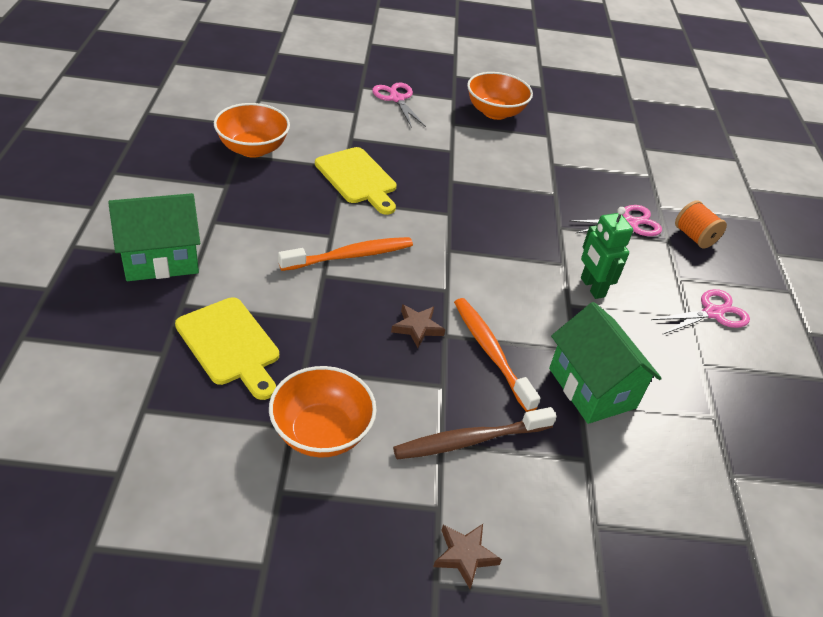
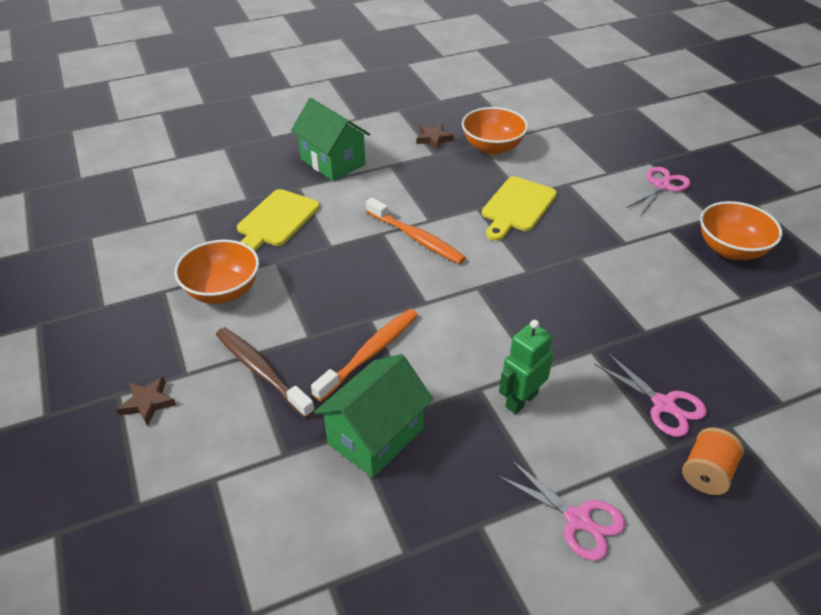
camera: 70 degrees right, 0 degrees up
(417, 327) = (364, 301): brown star -> brown star (433, 139)

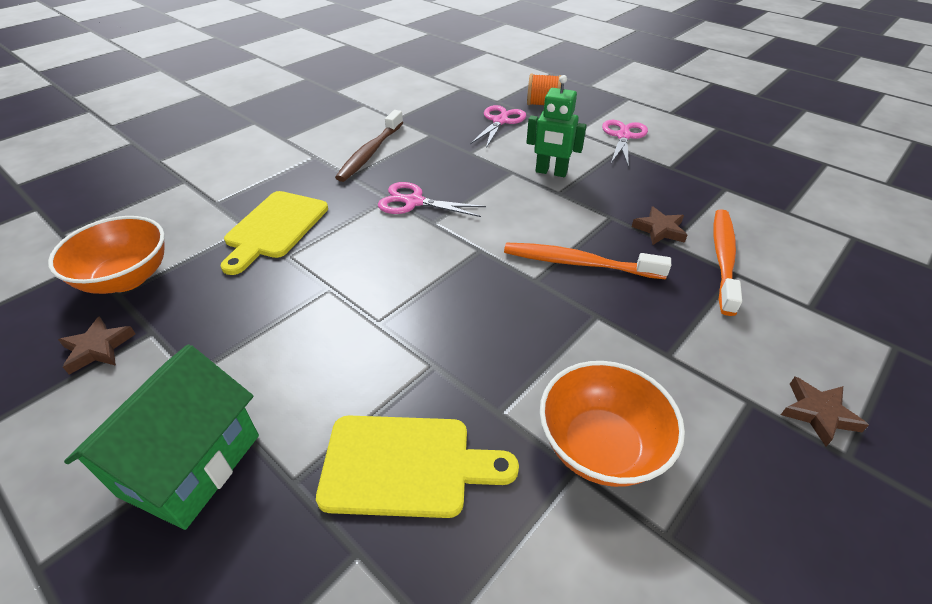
camera: 115 degrees left, 0 degrees up
(261, 371) = (676, 333): brown toothbrush -> brown toothbrush (370, 152)
(375, 436) = (659, 230): green house -> brown star
(416, 238) = (372, 288): orange toothbrush -> orange toothbrush (723, 258)
(517, 207) = (274, 228): yellow cutting board -> yellow cutting board turned 105 degrees clockwise
(661, 186) = (206, 150): pink scissors -> pink scissors (414, 202)
(731, 249) = (302, 112): orange bowl -> none

